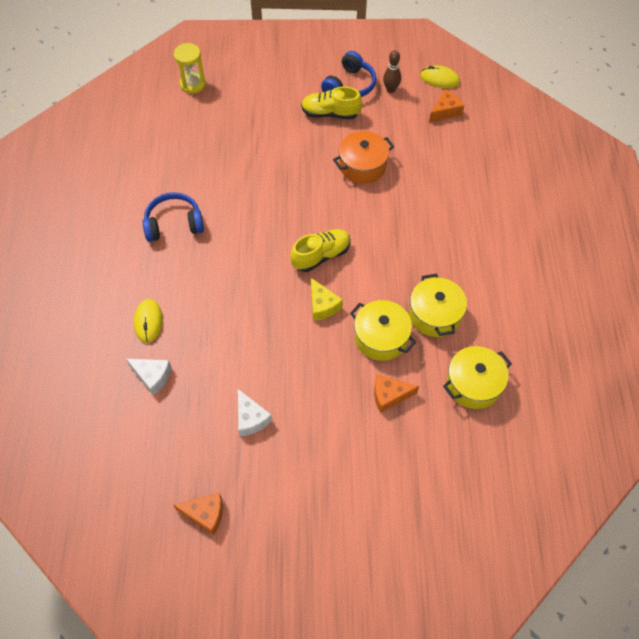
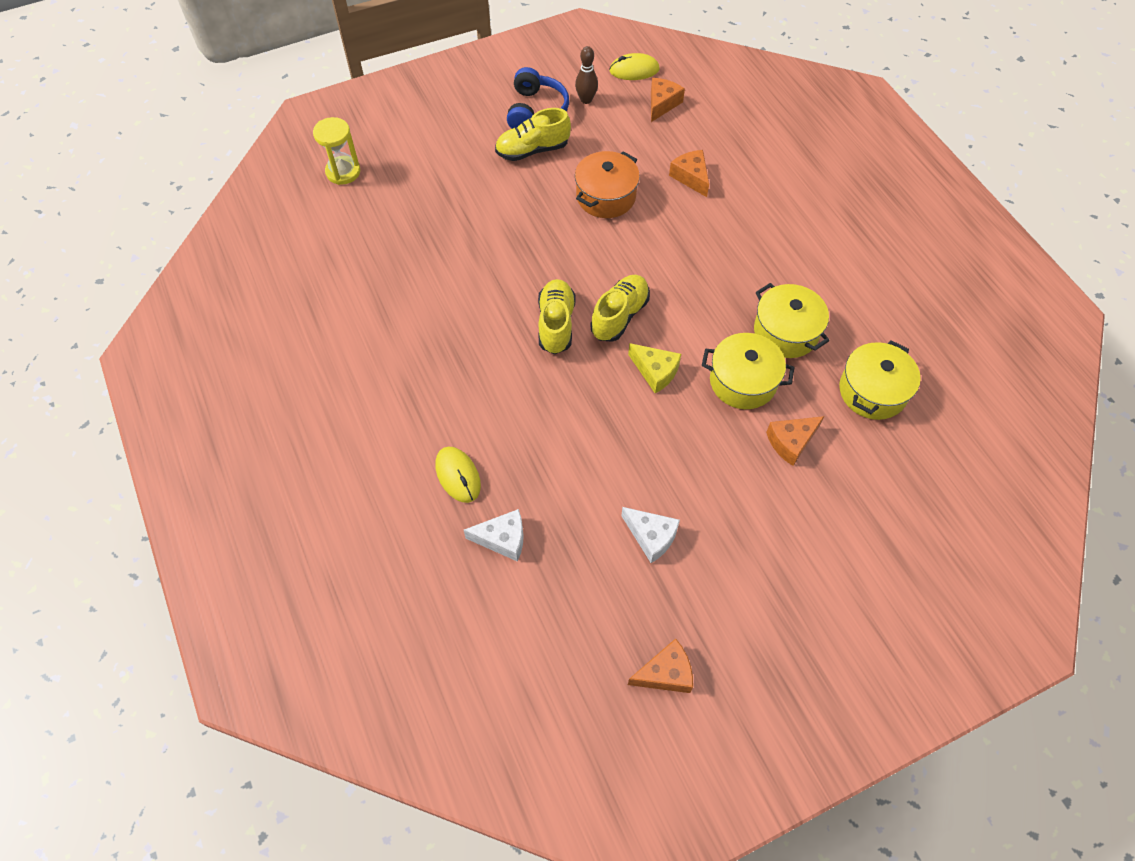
camera: 25 degrees left, 0 degrees up
(174, 224) = (419, 346): blue headphones -> none
(273, 244) = (556, 324): none -> yellow shoe
(434, 174) = (691, 177): none -> orange cheese

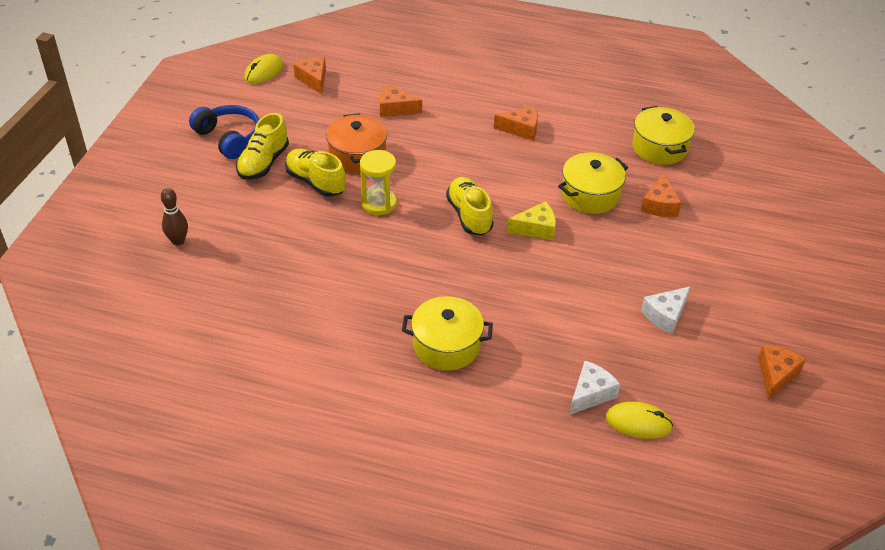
camera: 50 degrees left, 15 degrees down
(343, 172) = (131, 275): yellow hourglass -> yellow hourglass (379, 204)
(458, 475) = (510, 385): yellow mouse -> yellow mouse (638, 422)
(556, 324) = (437, 250): yellow shoe -> yellow shoe (315, 182)
(586, 100) = (256, 109): brown bowling pin -> brown bowling pin (178, 241)
(651, 536) = (665, 315): white cheese -> white cheese turned 150 degrees clockwise
(769, 275) = (521, 129): none -> orange cheese
(786, 332) = (574, 152): yellow pot -> yellow pot (446, 345)

